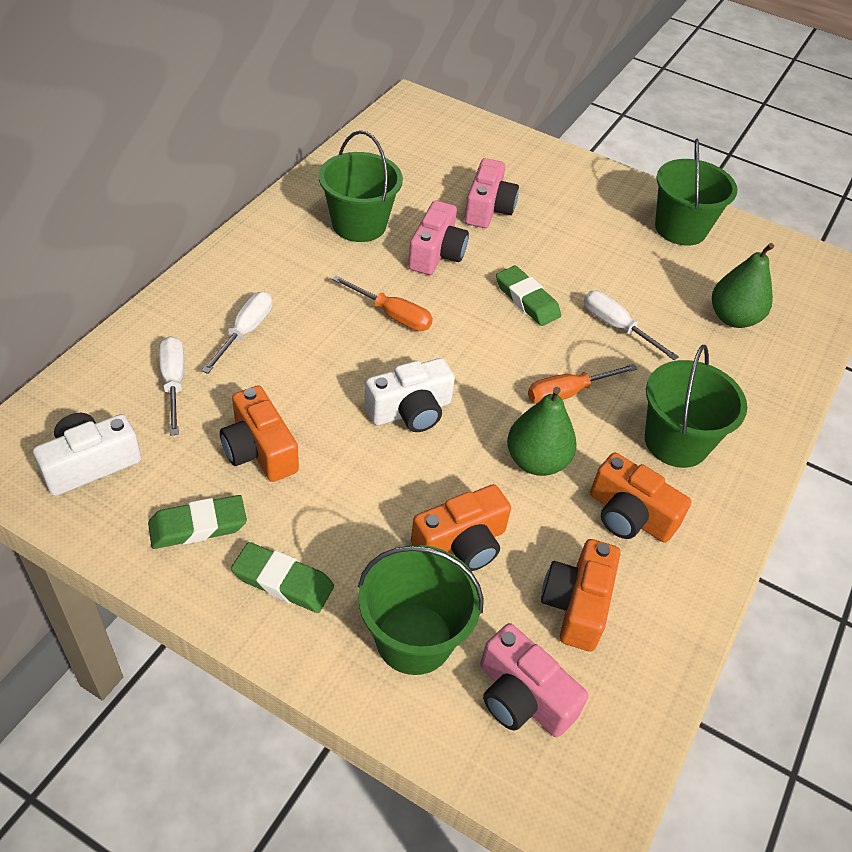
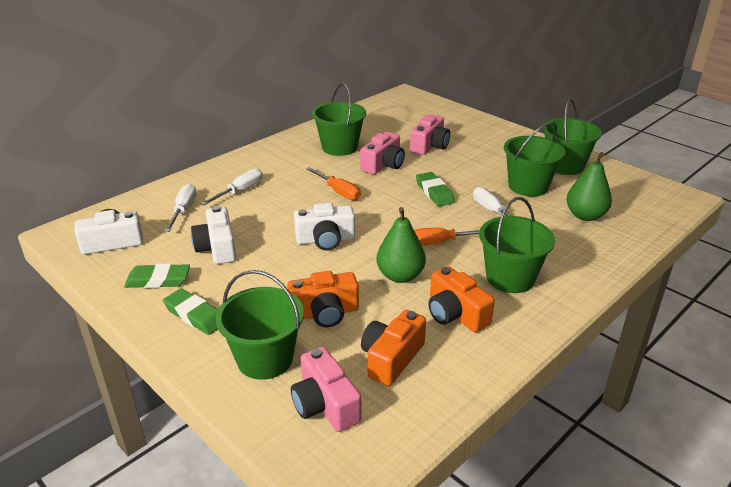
camera: 20 degrees right, 15 degrees down
(259, 450) = (217, 248): orange camera -> white camera
(646, 273) = (528, 186): none -> green bucket

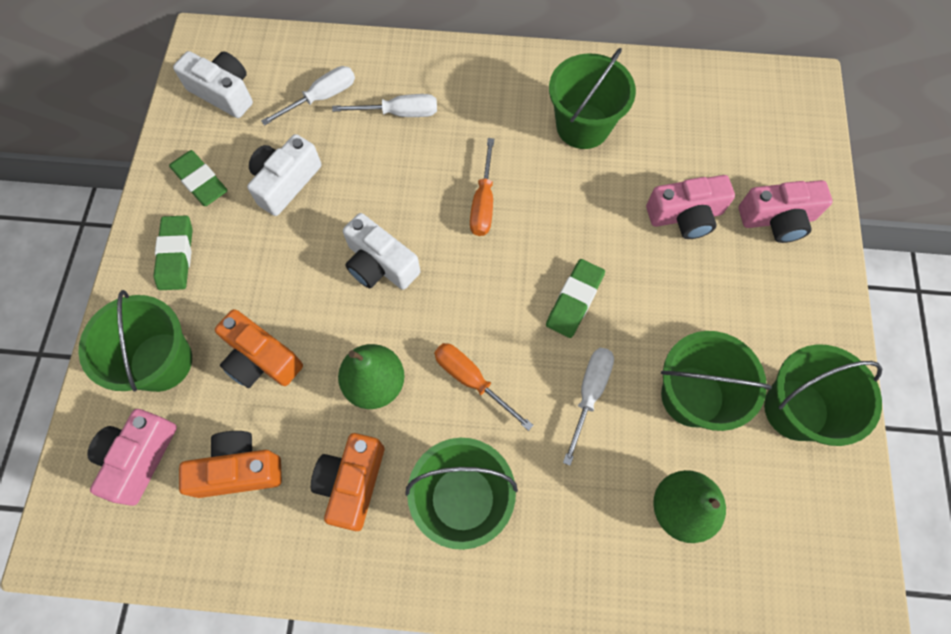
camera: 50 degrees right, 35 degrees up
(383, 165) = (587, 201): pink camera -> pink camera (777, 219)

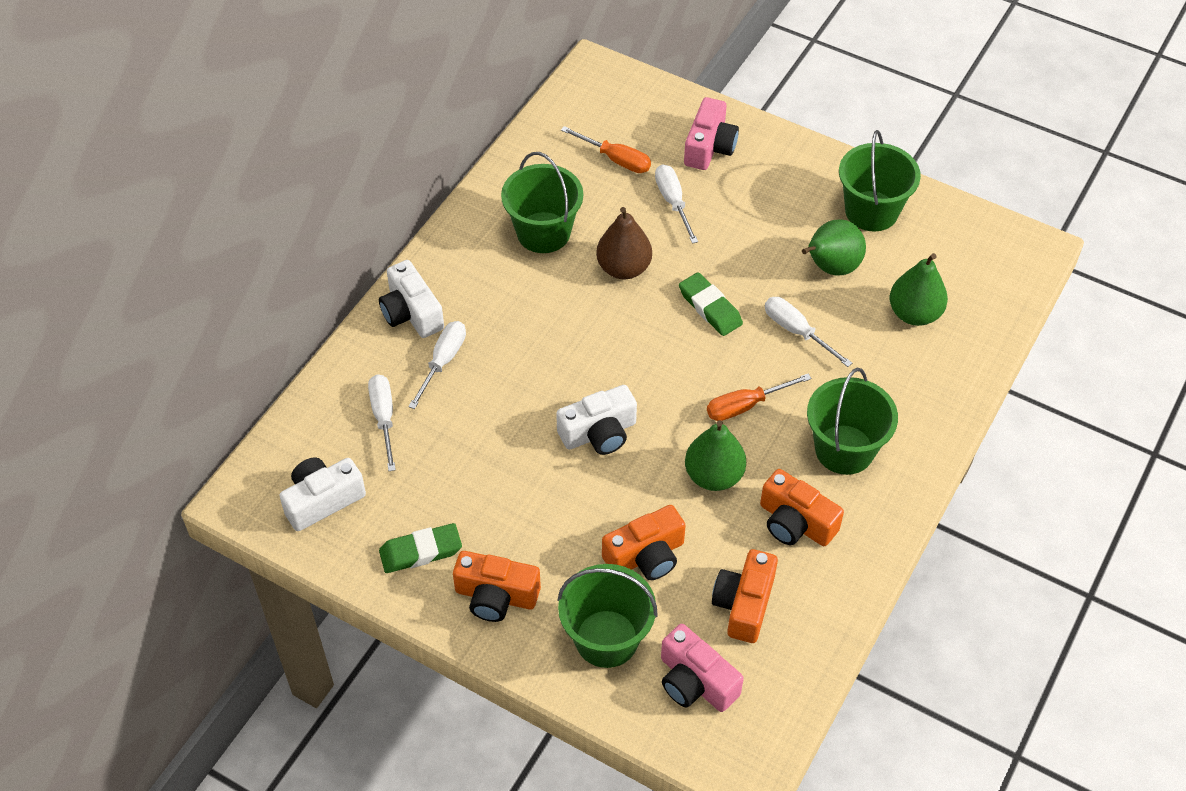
camera: 65 degrees left, 15 degrees down
(176, 255) = (496, 596): green eraser -> orange camera
(286, 182) = (466, 479): white camera -> white camera (411, 313)
(483, 203) = (579, 334): orange screwdriver -> orange screwdriver (616, 159)
(579, 207) = (623, 268): none -> brown pear
(685, 216) = (673, 202): pink camera -> white screwdriver
(692, 396) = (831, 267): green bucket -> green pear

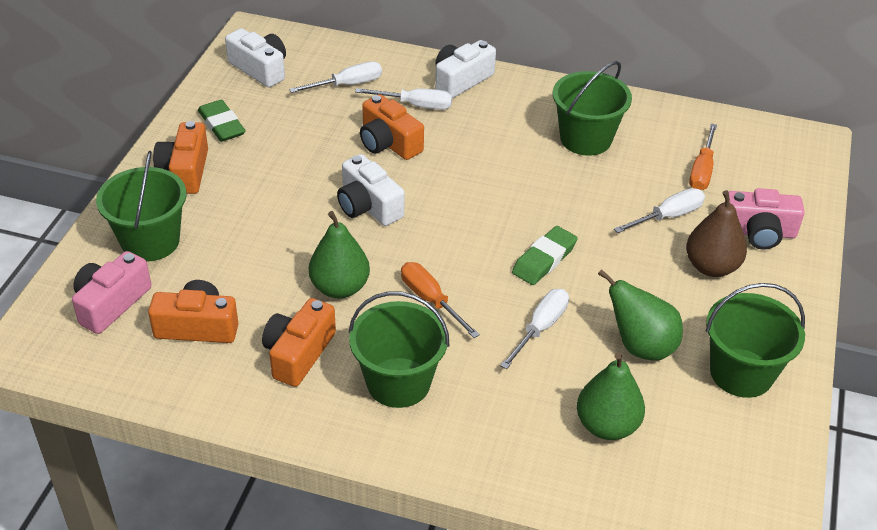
camera: 75 degrees right, 10 degrees down
(623, 268) = (567, 194): brown pear -> brown pear (711, 267)
(646, 556) = (240, 254): orange camera -> orange camera (388, 143)

